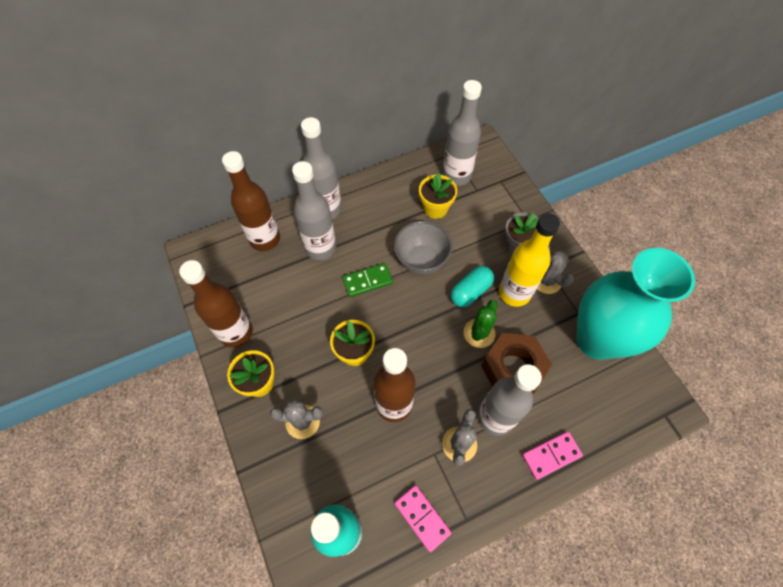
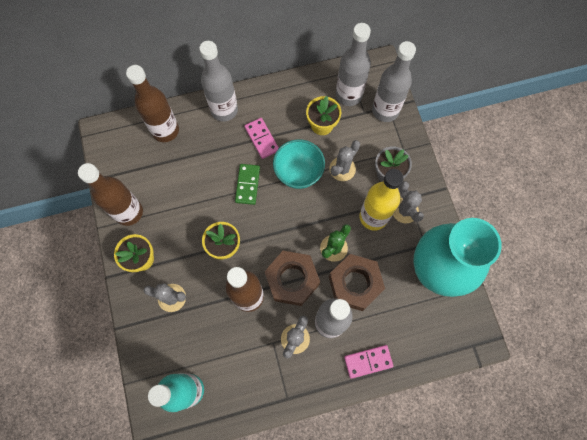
camera: 10 degrees right, 10 degrees up
(320, 248) = (212, 147): grey bottle -> grey bottle (385, 110)
(367, 281) = (247, 185): green domino -> green domino turned 75 degrees counterclockwise
(421, 260) = (298, 173): grey bowl -> turquoise bowl
(422, 518) = (252, 391): pink domino -> pink domino (261, 139)
(440, 376) = (292, 280): none -> brown nut
(468, 249) = (342, 169): none -> grey cactus
(470, 291) = (335, 209): turquoise capsule -> none

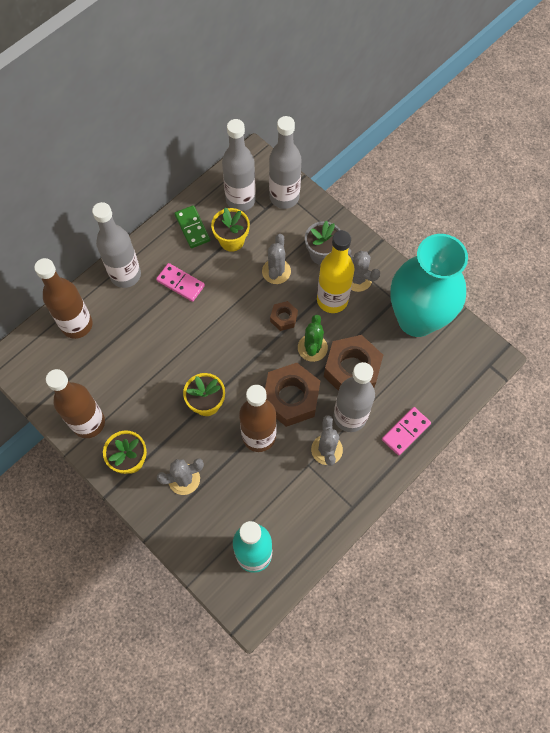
camera: 30 degrees left, 5 degrees down
(247, 185) = (193, 333): green domino -> green domino (192, 228)
(298, 173) = (236, 297): turquoise bowl -> none
(325, 211) = (283, 318): none -> brown nut

